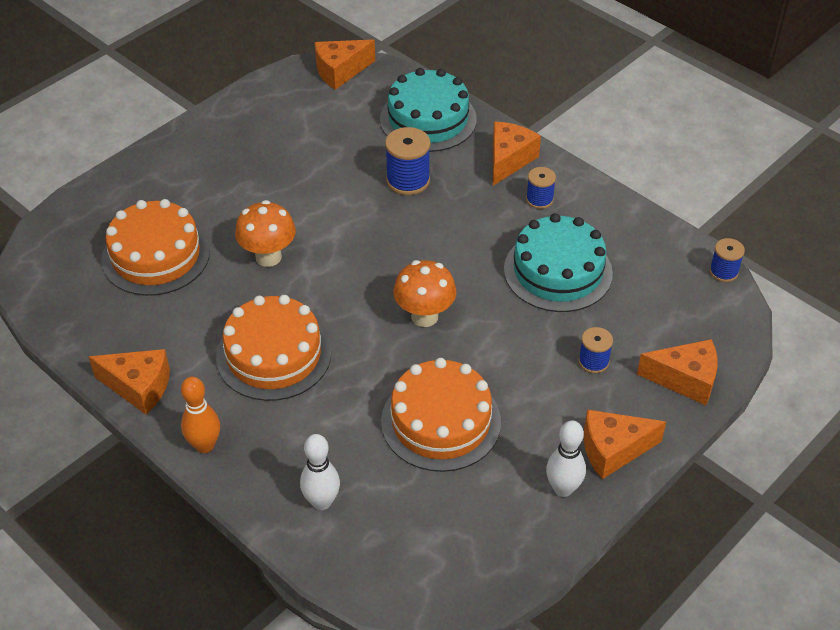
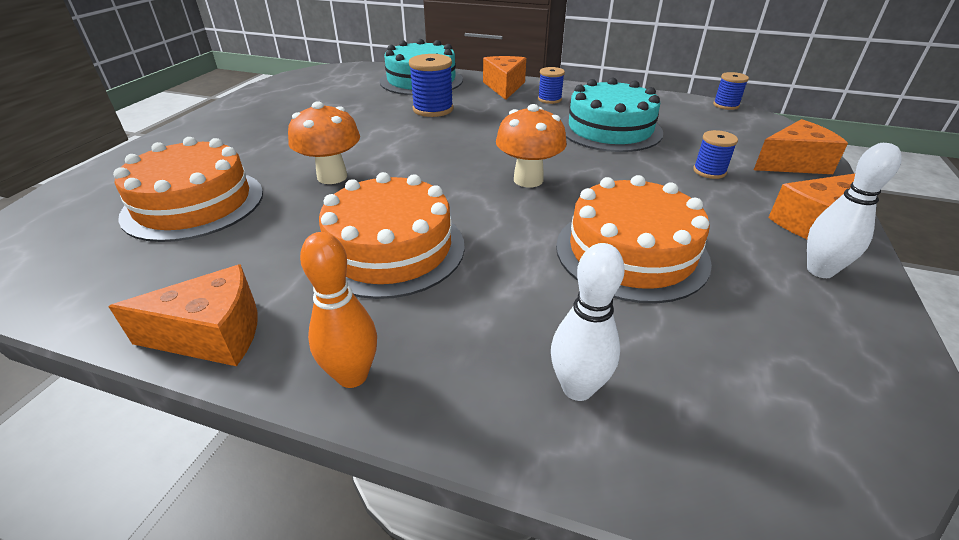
camera: 25 degrees left, 10 degrees down
(340, 71) = (329, 72): orange cheese -> none

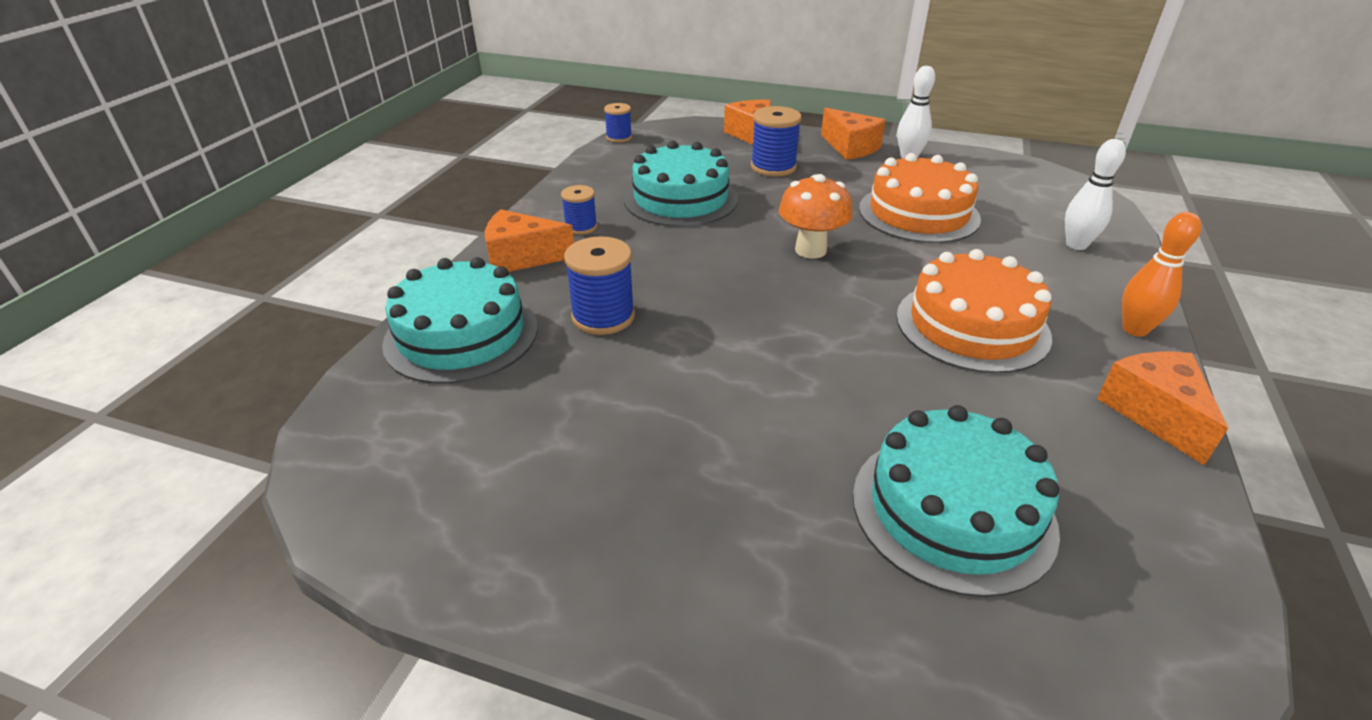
camera: 90 degrees left, 0 degrees up
(194, 204) = (952, 510): orange cake -> turquoise cake
(332, 177) = (837, 386): orange mushroom -> none
(709, 171) = (773, 167): blue spool -> blue spool, size x1.63

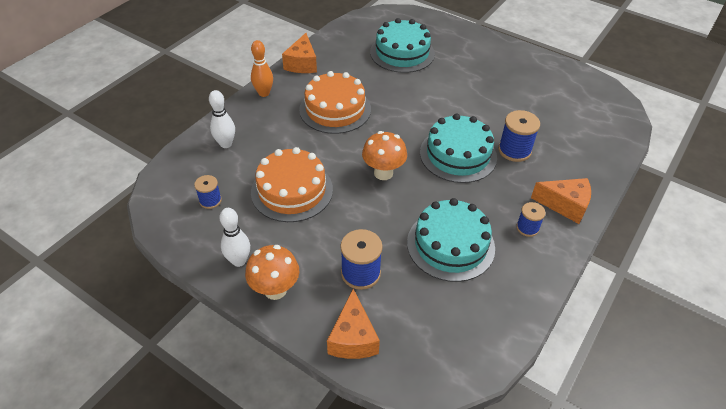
camera: 165 degrees left, 10 degrees up
(461, 335) = (587, 154): turquoise cake -> turquoise cake (458, 155)
(619, 137) = (489, 368): blue spool -> blue spool (210, 200)
(850, 147) = (275, 290): orange cheese -> orange mushroom

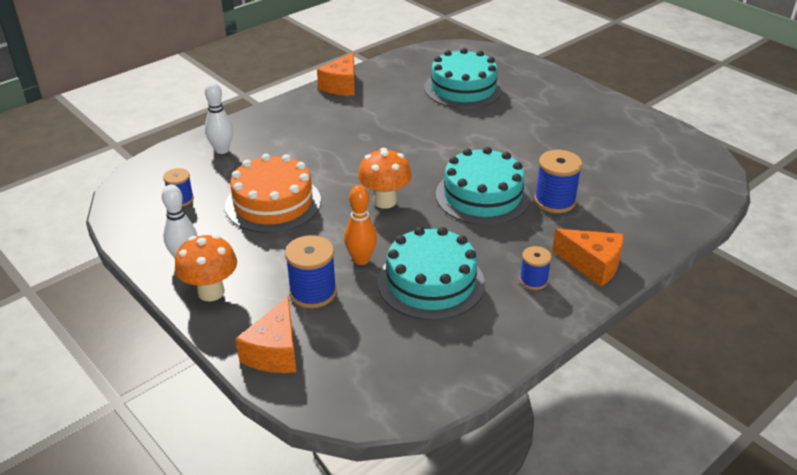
camera: 15 degrees right, 10 degrees down
(264, 93) = (286, 108): orange bowling pin -> orange bowling pin (361, 260)
(335, 109) = (358, 133): orange cake -> none

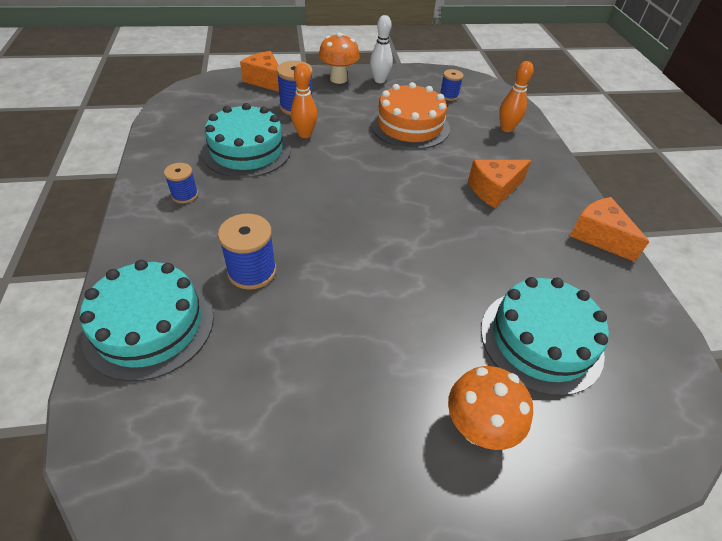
camera: 120 degrees right, 10 degrees up
(222, 150) = (506, 128): white bowling pin -> orange bowling pin
(385, 201) = (360, 172): orange mushroom -> orange mushroom (477, 428)
(482, 196) = (311, 228): turquoise cake -> turquoise cake (149, 325)
(592, 265) = (154, 237): orange cheese -> orange cheese (494, 190)

